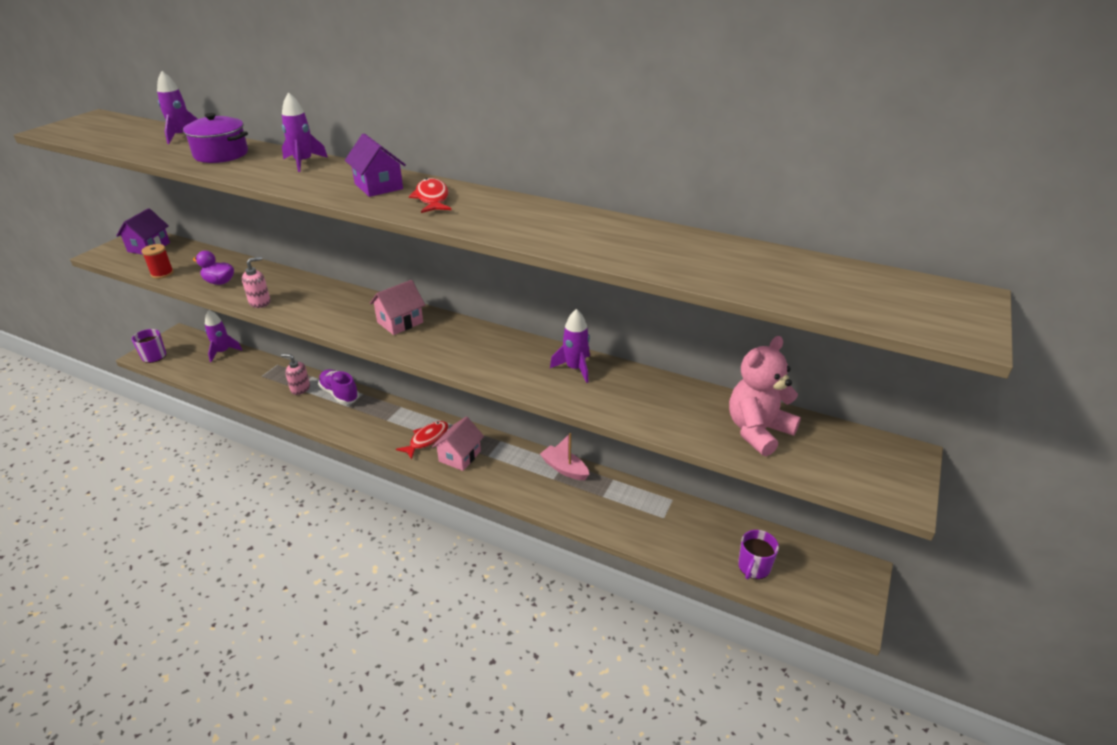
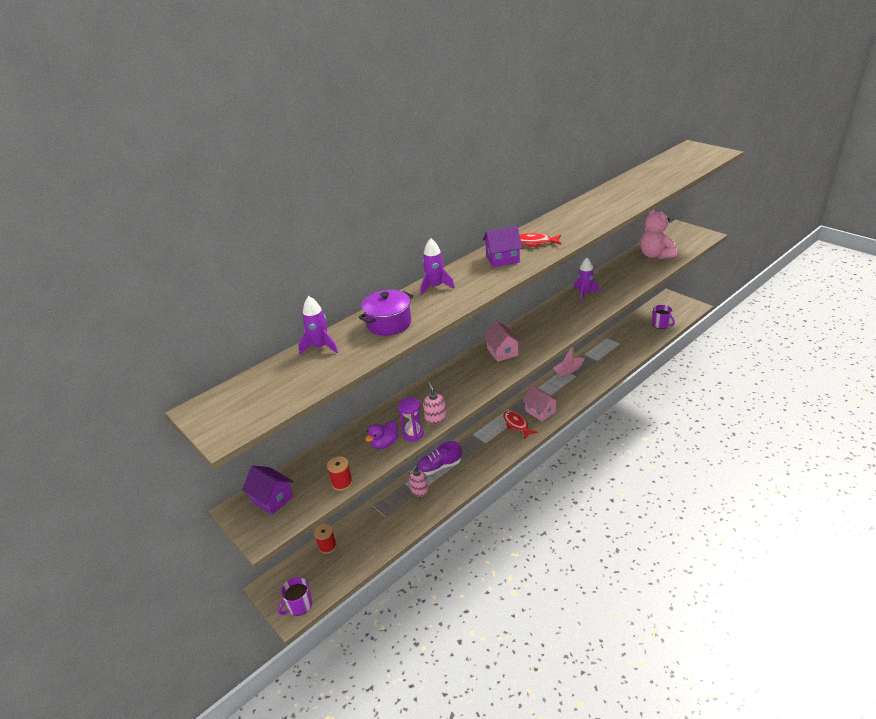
camera: 65 degrees left, 0 degrees up
(223, 352) = (327, 546): purple rocket -> red spool
(233, 294) = (413, 434): none -> purple hourglass

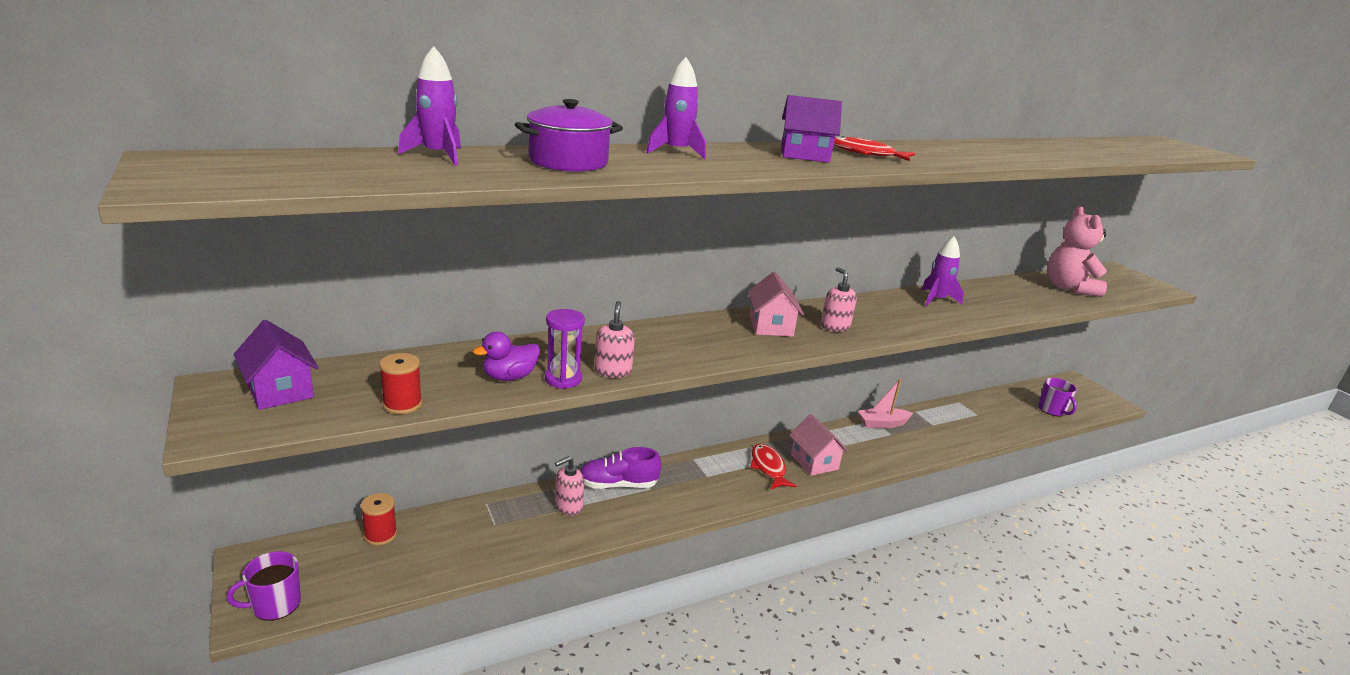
camera: 10 degrees right, 10 degrees down
(537, 339) = (835, 326): none -> pink soap dispenser

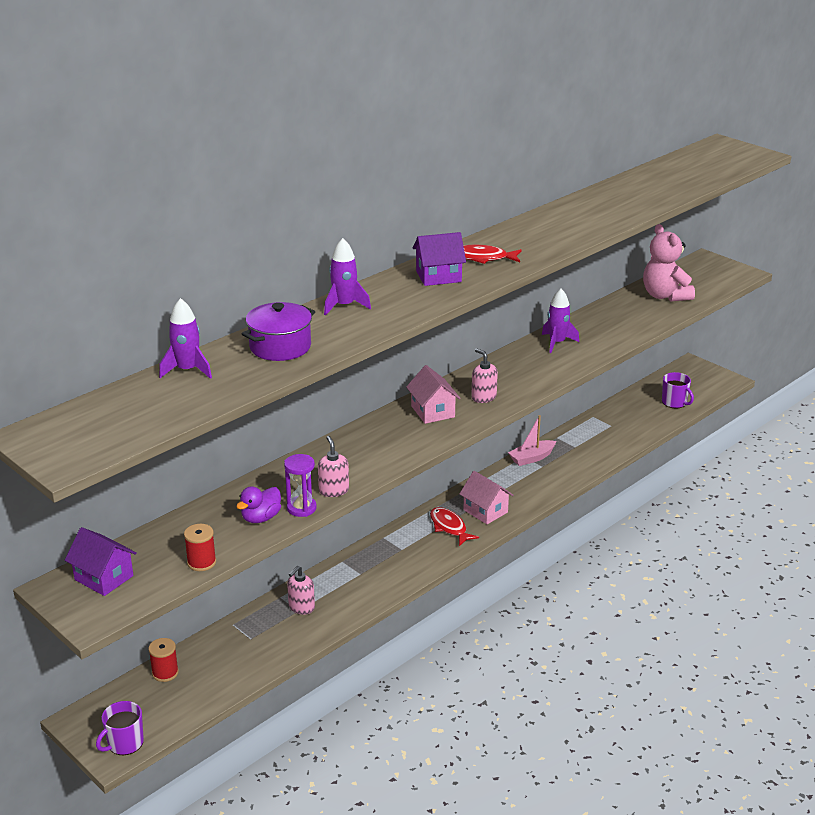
camera: 15 degrees left, 5 degrees up
(618, 485) = (332, 578): purple shoe -> none

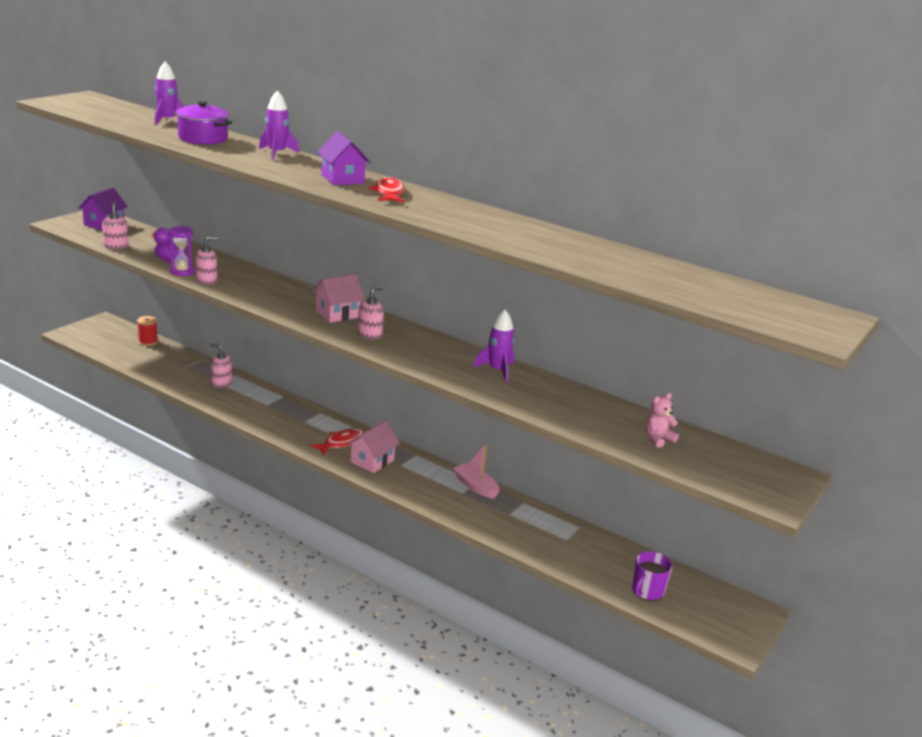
camera: 75 degrees right, 5 degrees down
(125, 743) = (78, 336): purple mug -> none
(201, 562) = (116, 246): red spool -> pink soap dispenser
(665, 296) = (657, 439): pink teddy bear -> pink teddy bear, size x0.50

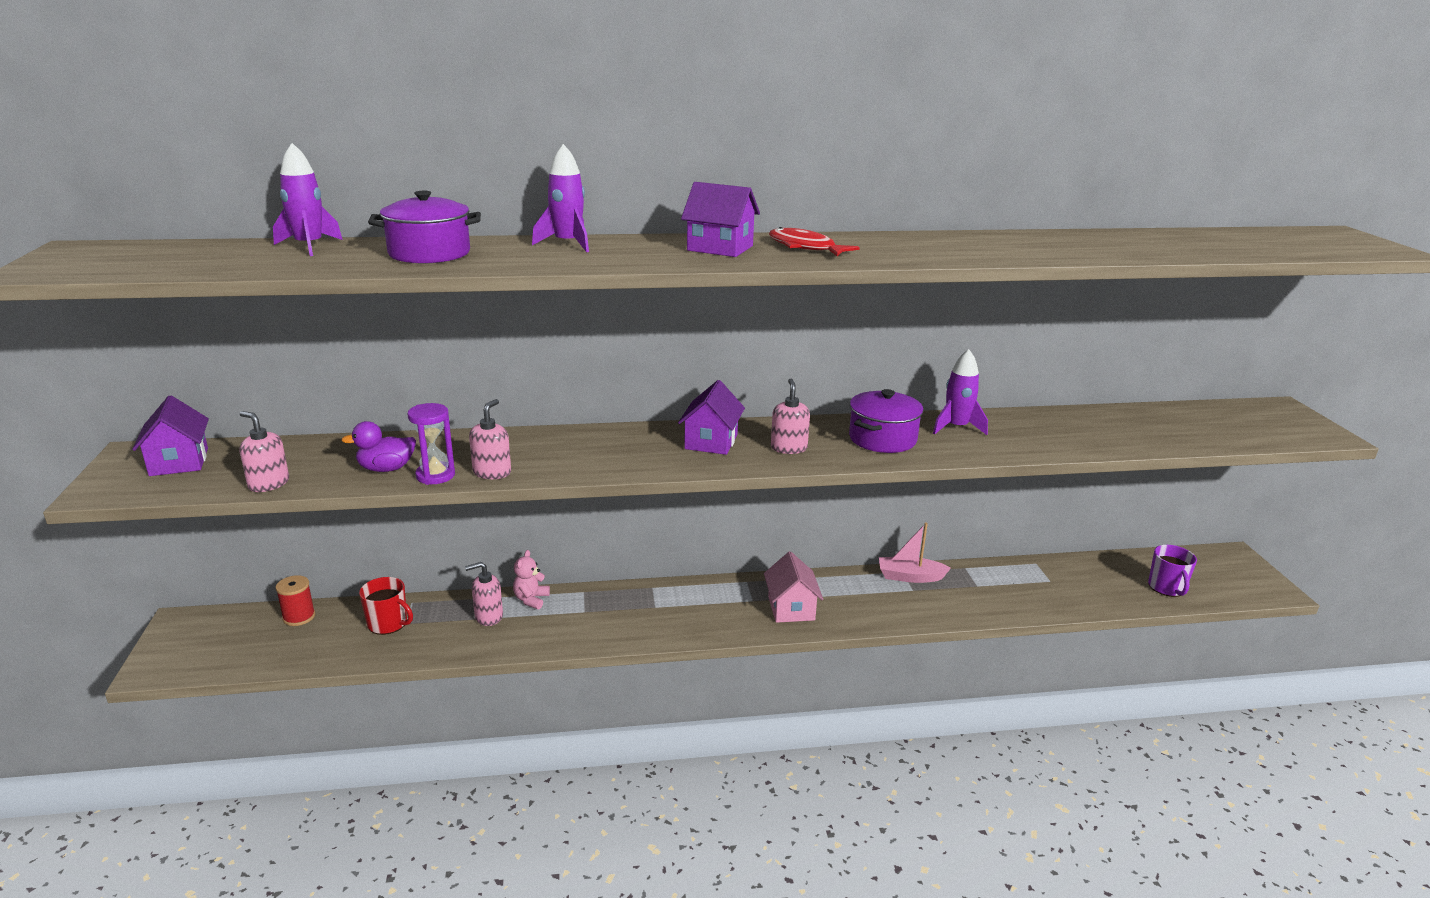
camera: 40 degrees left, 0 degrees up
(176, 363) = (388, 623): none -> red mug
(337, 314) = (711, 442): pink house -> purple house
(342, 443) = (731, 607): red fish -> none
(434, 355) = (882, 439): none -> purple pot
(657, 439) = (1172, 425): pink teddy bear -> pink teddy bear (531, 600)

